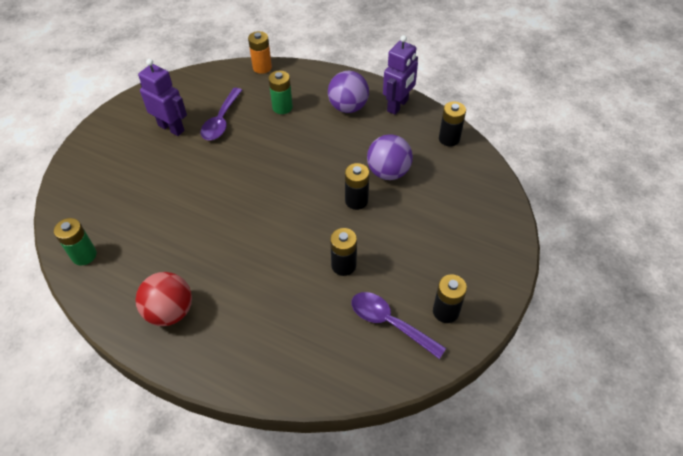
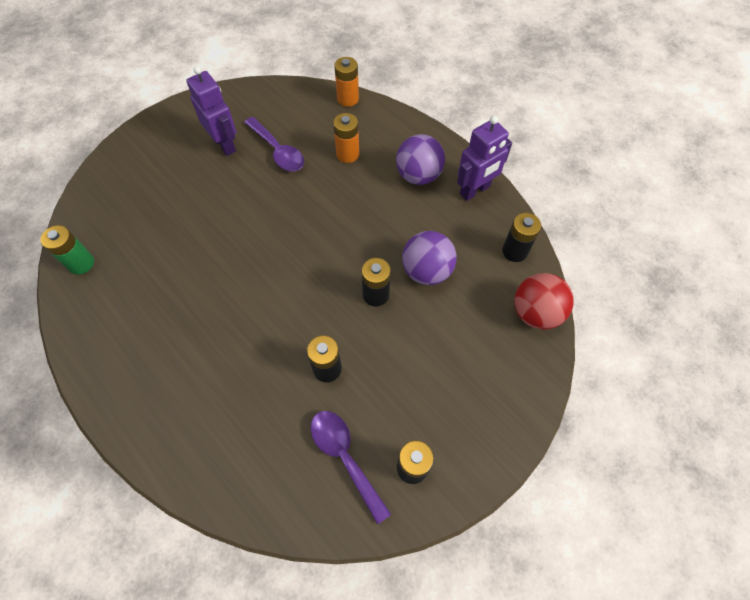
camera: 20 degrees right, 10 degrees up
(170, 311) = (132, 357): red ball -> red ball (535, 313)
(221, 121) = (278, 151): purple spoon -> purple spoon turned 75 degrees counterclockwise
(282, 107) = (347, 154): green battery -> orange battery

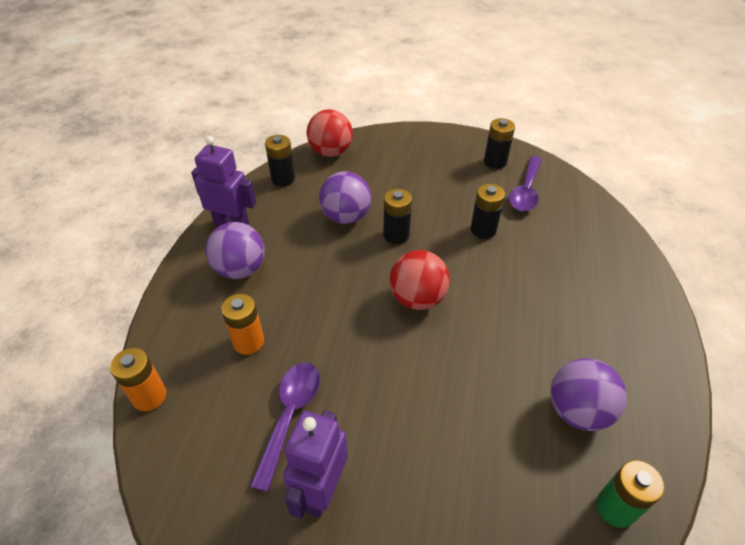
camera: 125 degrees left, 15 degrees down
(137, 294) = (577, 411): none -> purple ball
(300, 266) = (417, 298): none -> red ball

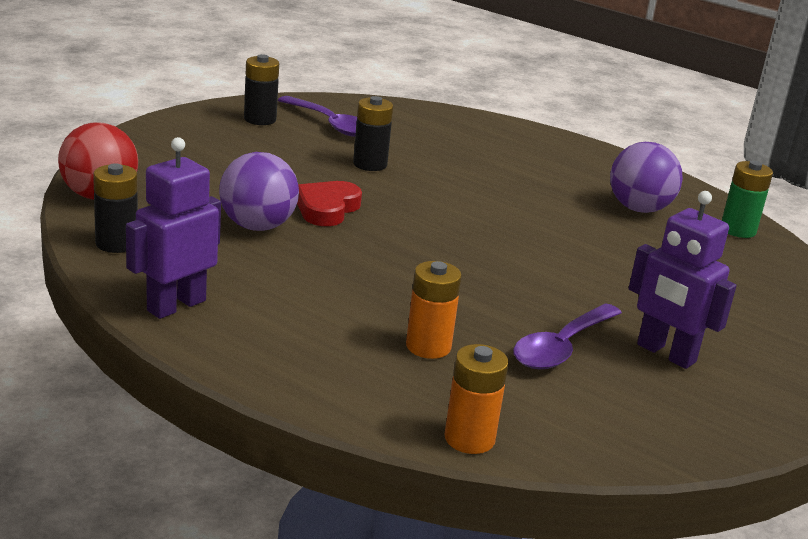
camera: 70 degrees left, 20 degrees down
(240, 269) = (284, 321): purple ball -> none
(290, 416) = (561, 347): purple spoon -> purple spoon turned 90 degrees counterclockwise
(396, 235) = (327, 208): black battery -> red heart
(417, 298) = (444, 230): red ball -> none

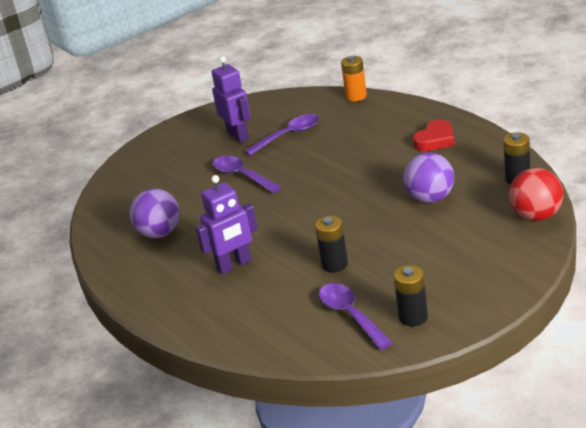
camera: 155 degrees left, 5 degrees up
(176, 305) = (480, 144): purple robot -> purple robot (234, 265)
(327, 208) = (381, 216): red heart -> red heart (435, 140)
(428, 346) = (355, 131): orange battery -> none
(588, 277) = (242, 176): none -> purple spoon
(738, 230) = (109, 219): green battery -> none

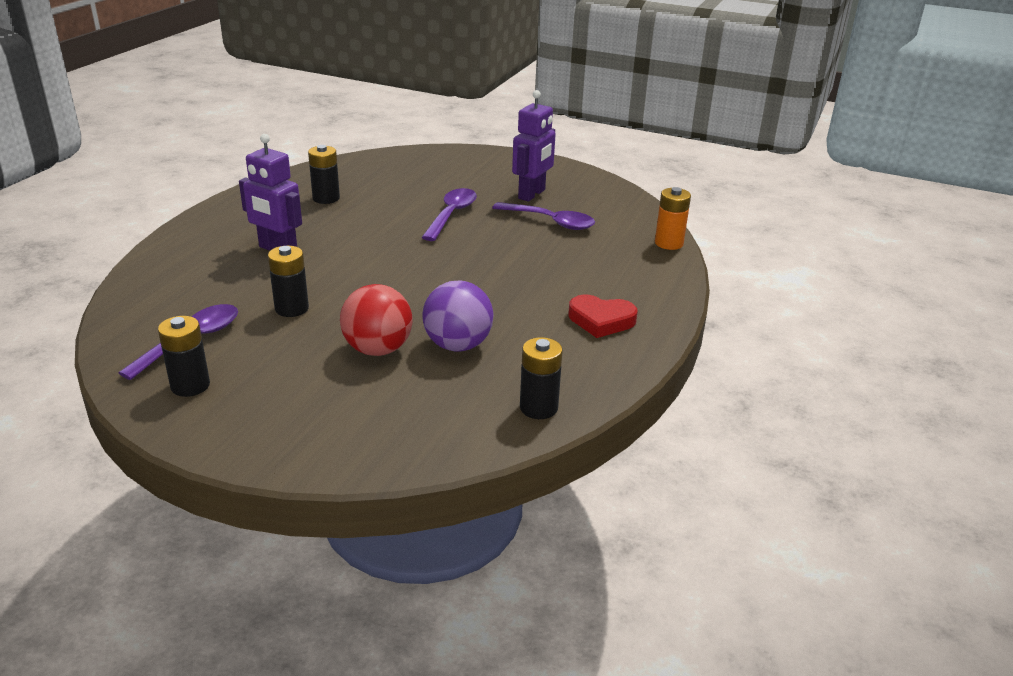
camera: 55 degrees right, 0 degrees up
(160, 233) = (326, 198): purple ball -> black battery
(536, 216) = (449, 443): red ball -> red ball (378, 349)

